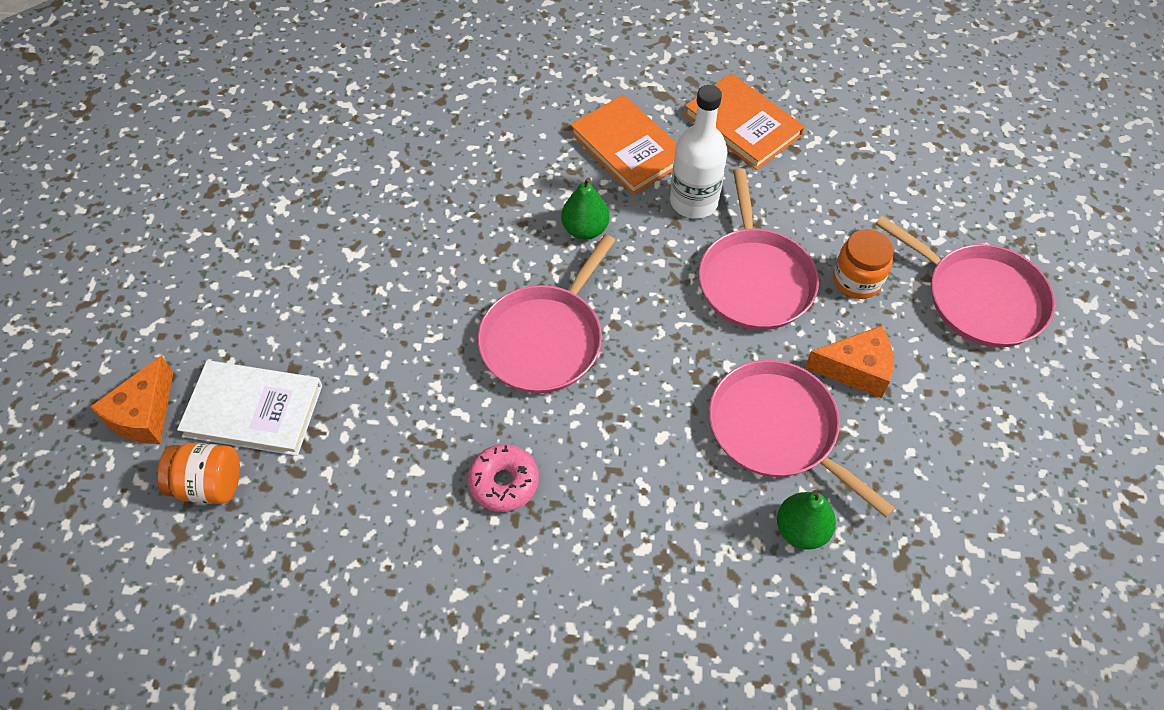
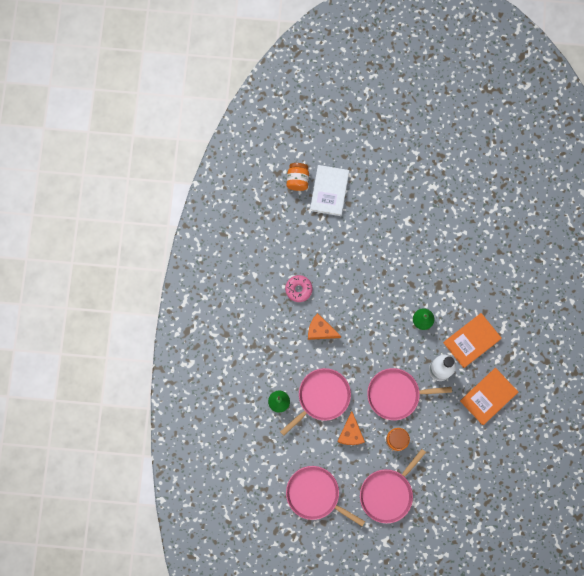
camera: 90 degrees right, 20 degrees up
(144, 414) = (327, 150): orange cheese -> orange cheese (320, 330)
(545, 339) = (364, 304): pink pan -> pink pan (315, 494)

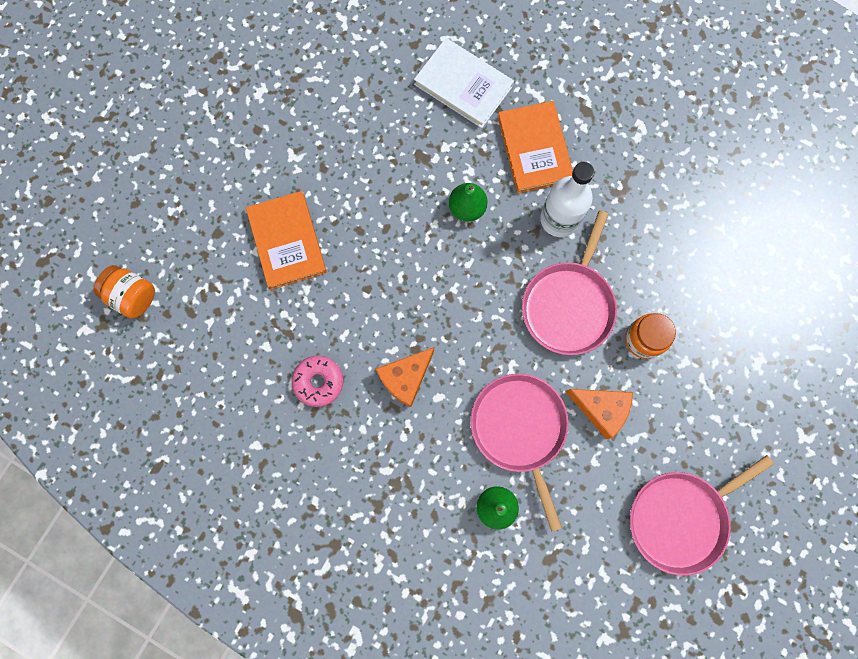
camera: 65 degrees left, 0 degrees up
(329, 191) = (180, 254): white book -> white book (463, 85)
(388, 493) = (726, 394): pink pan -> none
(488, 396) = (634, 166): orange book -> orange book (287, 241)

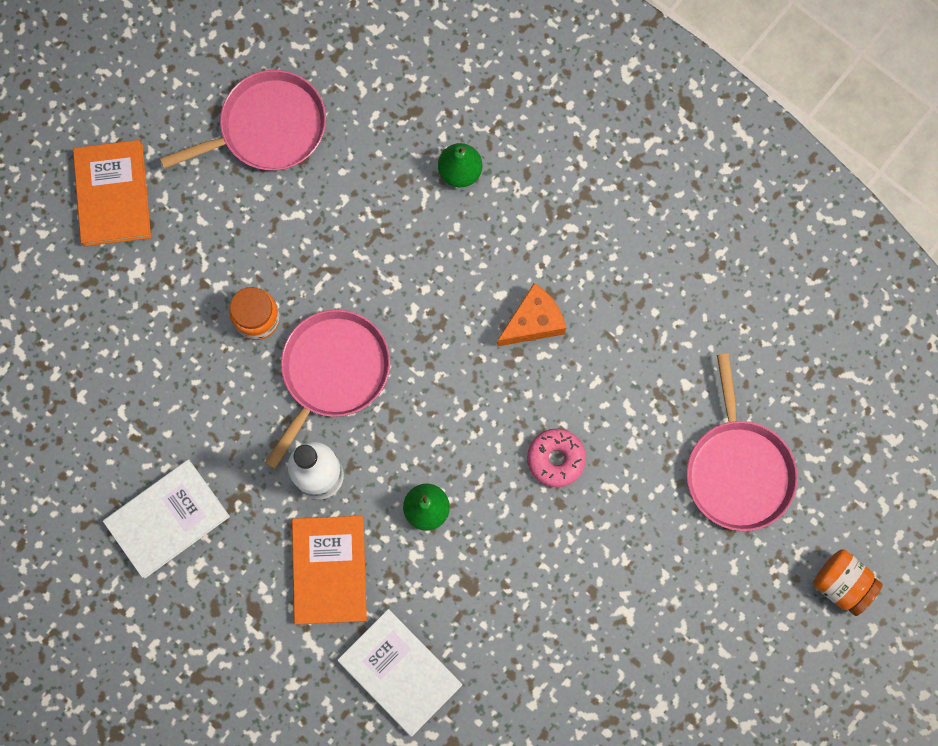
camera: 170 degrees left, 0 degrees up
(132, 296) = (835, 470): orange jar -> orange jar (841, 583)
(287, 241) = (647, 505): orange book -> orange book (113, 195)
(318, 382) = (631, 334): pink donut -> pink donut (555, 459)
(519, 429) = (418, 245): pink pan -> pink pan (738, 470)
(601, 409) = (324, 251): orange cheese -> none
(672, 165) = (167, 519): none -> white book

